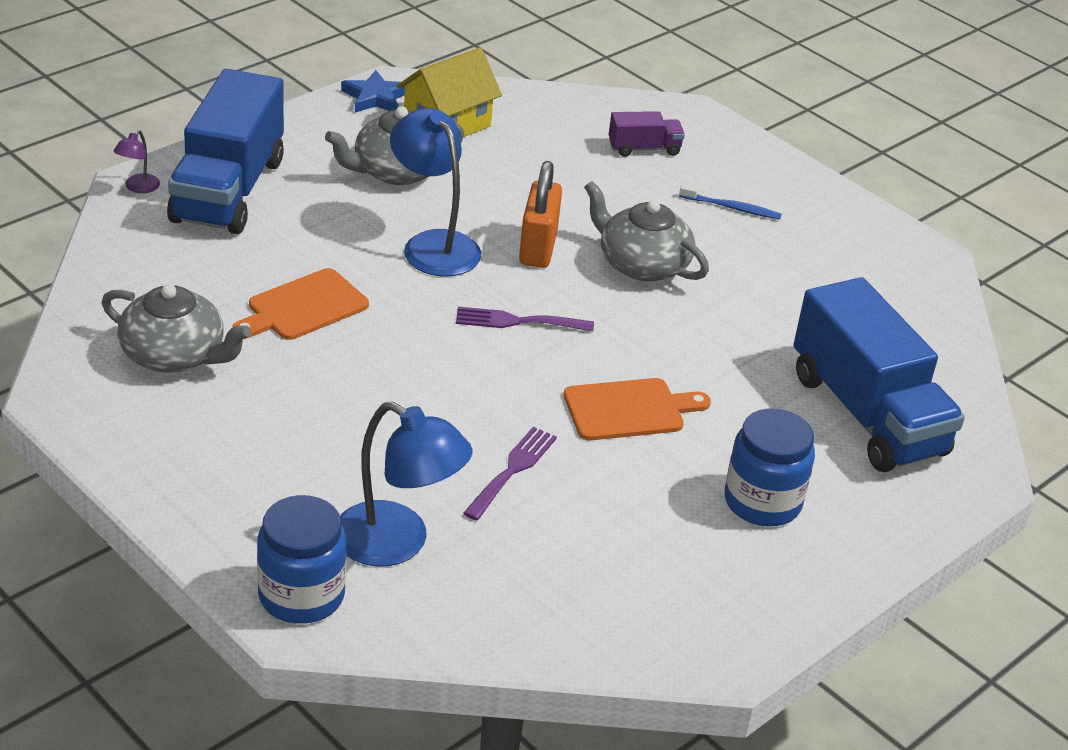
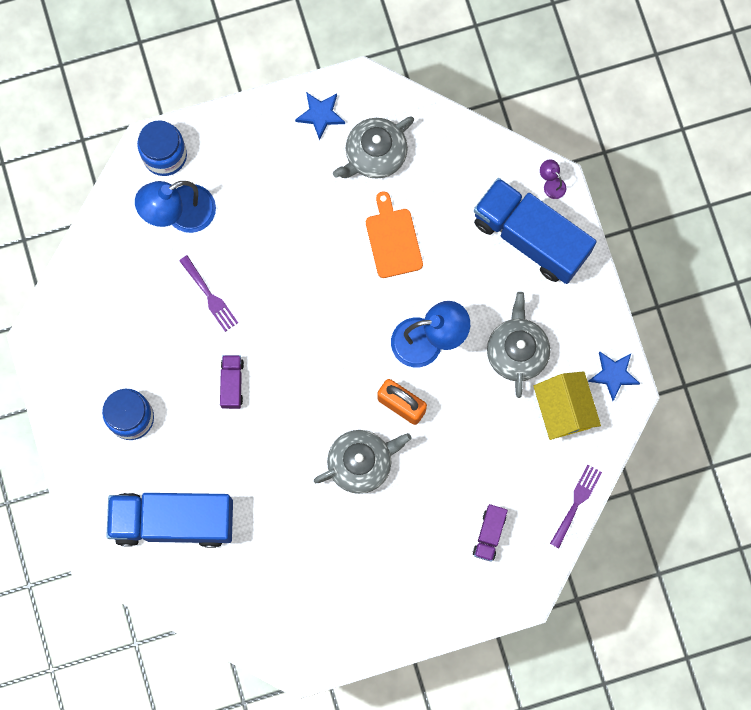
camera: 120 degrees right, 40 degrees up
(133, 428) = (320, 115): none -> blue star
(517, 321) = (334, 358): purple fork -> purple fork (576, 503)
(629, 409) = (232, 384): orange cutting board -> purple truck
(732, 208) = (399, 557): blue toothbrush -> none

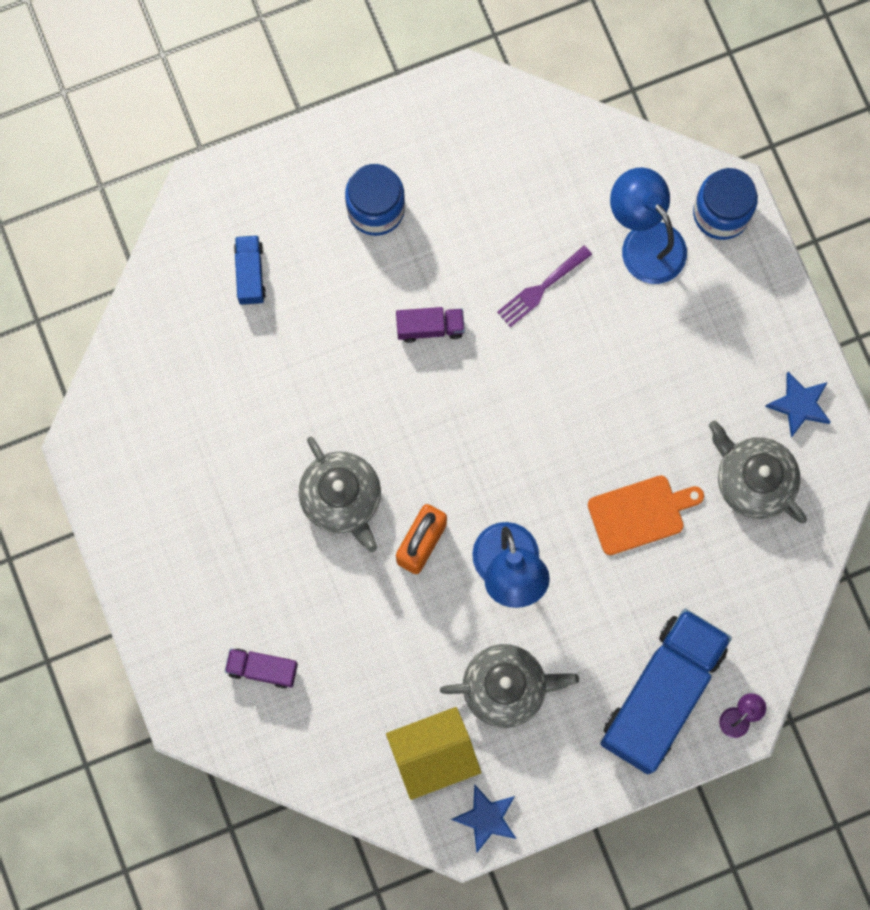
camera: 85 degrees right, 0 degrees up
(173, 521) = (250, 274): blue truck -> blue truck, size x0.44
(576, 503) = (312, 780): purple fork -> none

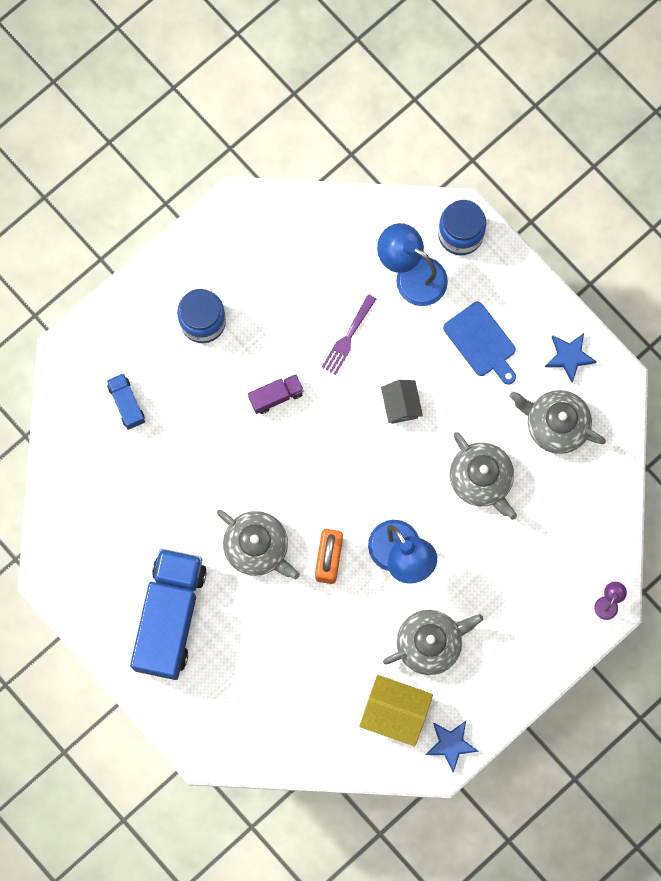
camera: 20 degrees left, 0 degrees up
(262, 669) = (245, 695): purple truck -> none
(433, 755) = (395, 712): yellow house -> yellow house turned 60 degrees clockwise
(575, 391) = (401, 405): none -> grey house
(640, 513) = (481, 479): orange cutting board -> grey teapot
(662, 694) = (546, 606): blue truck -> blue truck (170, 617)
(699, 350) = (481, 342): none -> blue cutting board

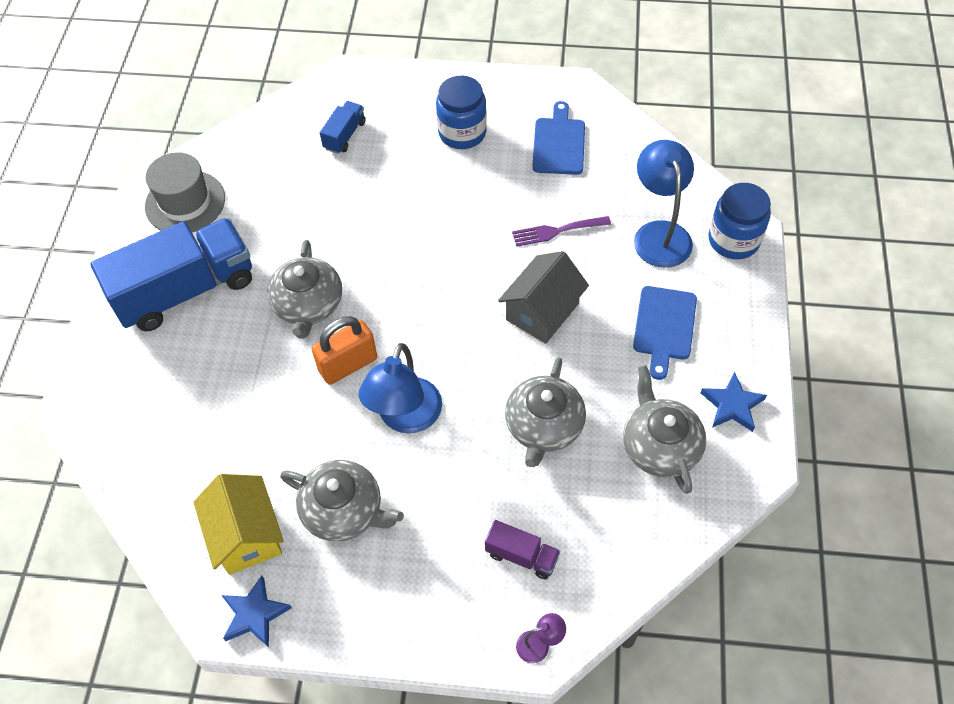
camera: 50 degrees right, 20 degrees down
(86, 562) = (185, 202): none -> grey hat
(275, 266) = (558, 143): none -> blue cutting board
(276, 396) = (453, 221): purple truck -> purple truck (522, 556)
(401, 405) = (542, 311): grey house -> grey house, size x1.53

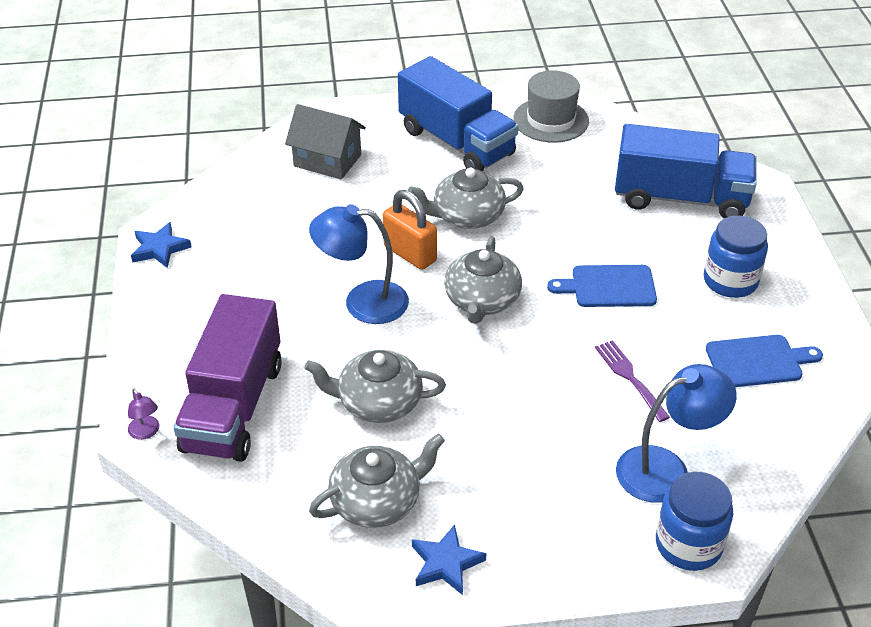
camera: 75 degrees right, 15 degrees down
(246, 535) = (228, 229): yellow house -> none
(344, 510) = (261, 280): grey teapot -> grey teapot (482, 300)
(345, 135) = (680, 198): blue truck -> blue truck, size x2.28
(522, 556) = (233, 407): purple truck -> purple truck, size x2.28
(542, 311) = (517, 381): grey house -> grey house (327, 160)
(664, 326) = (534, 488): blue cutting board -> blue cutting board (609, 287)

